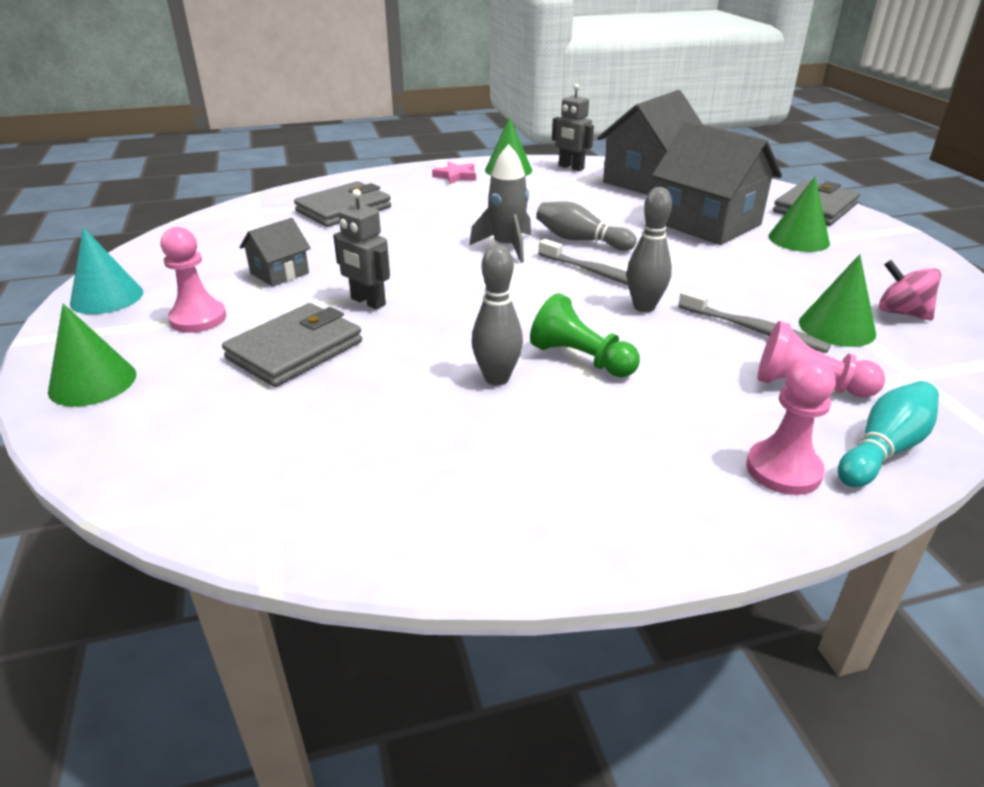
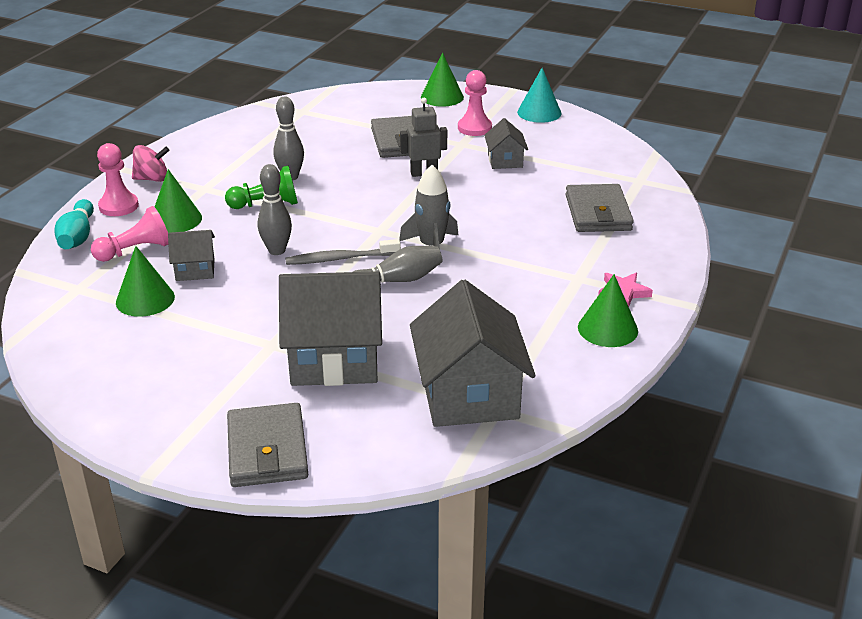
camera: 130 degrees right, 0 degrees up
(571, 167) = (571, 371): grey robot -> none
(753, 330) = (195, 270): grey toothbrush -> grey house
(798, 239) = (241, 383): green cone -> green cone (175, 219)
(901, 313) = (108, 337): pink spinning top -> pink spinning top (152, 179)

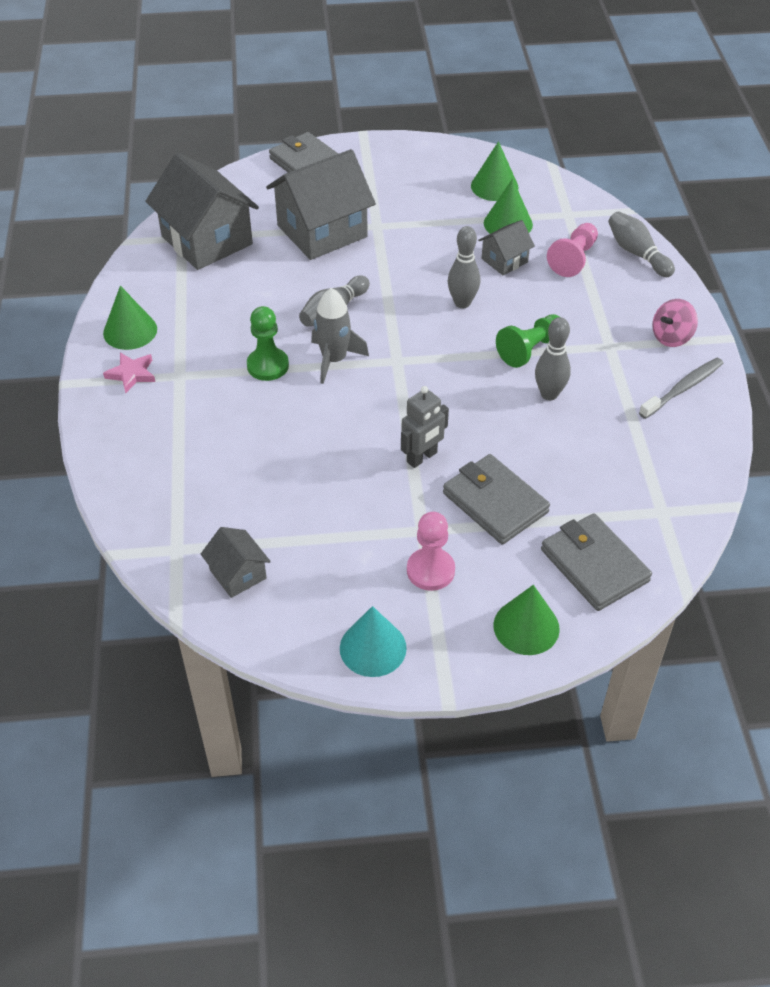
camera: 150 degrees right, 15 degrees up
(77, 237) = (637, 253): turquoise bowling pin -> grey bowling pin
(118, 206) = (652, 295): pink pawn -> none
(175, 219) = (585, 300): green cone -> green cone (494, 186)
(340, 259) = (401, 315): grey toothbrush -> grey toothbrush (683, 388)
(493, 260) = (268, 366): none -> green pawn
(505, 161) = (350, 518): grey house -> grey house (238, 574)
(598, 213) = (200, 471): grey wallet -> grey wallet (594, 565)

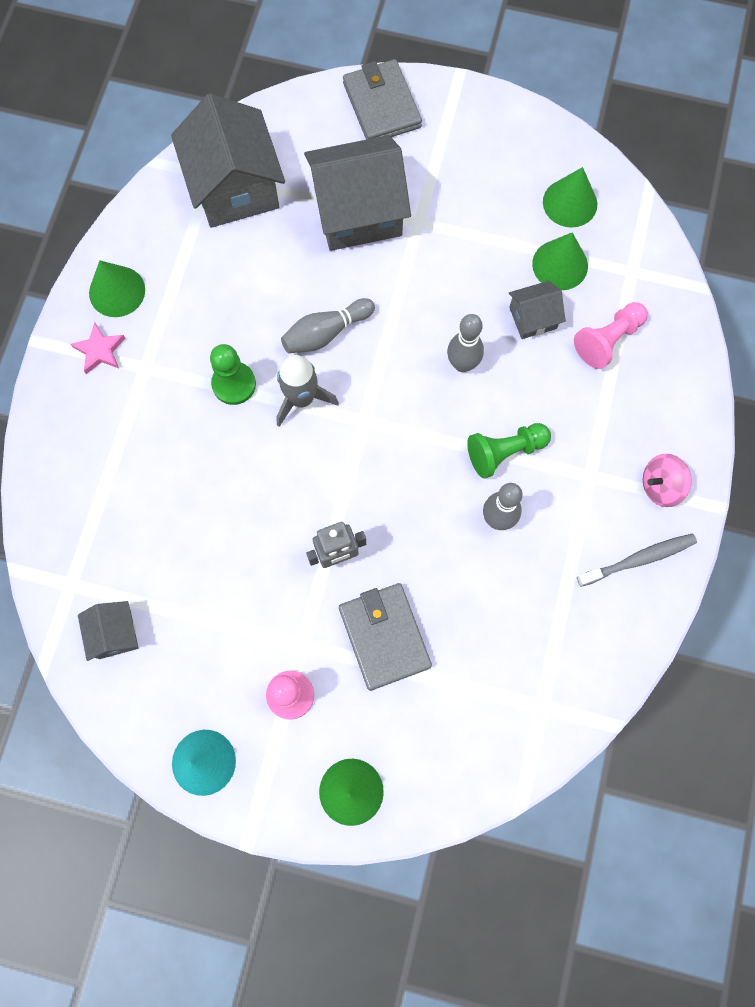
camera: 20 degrees right, 25 degrees up
(594, 565) = (446, 746): grey wallet -> none
(637, 253) = (681, 354): grey bowling pin -> none

